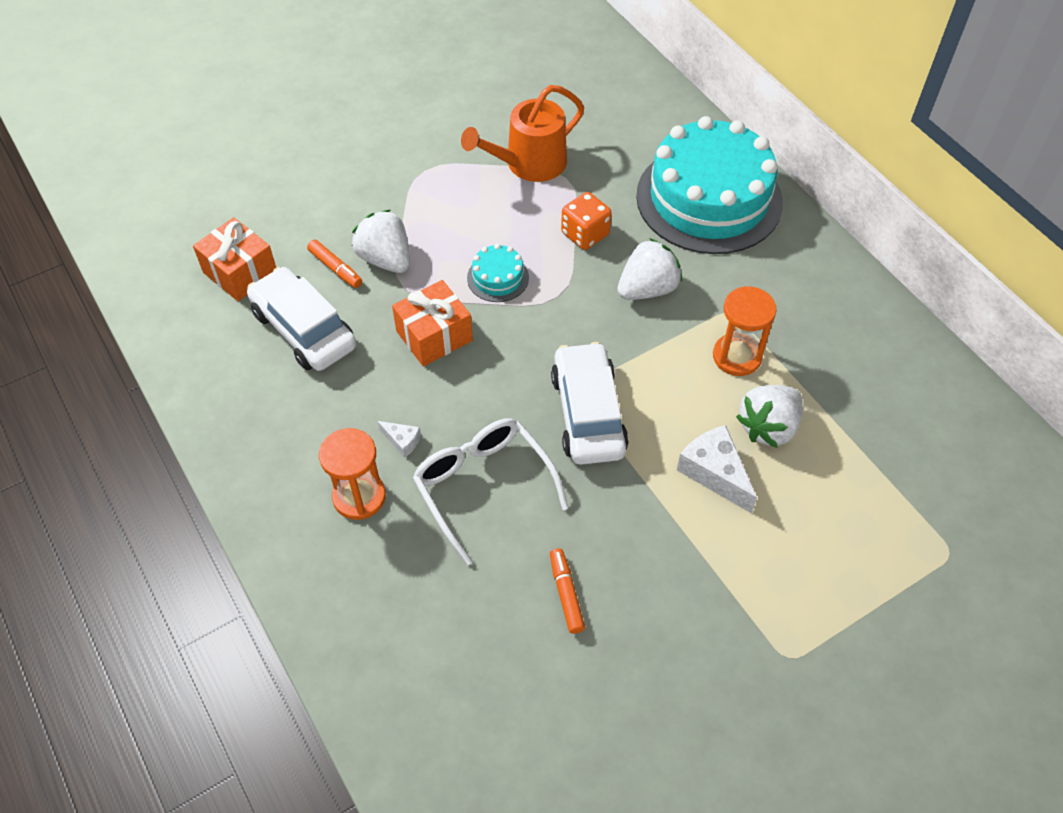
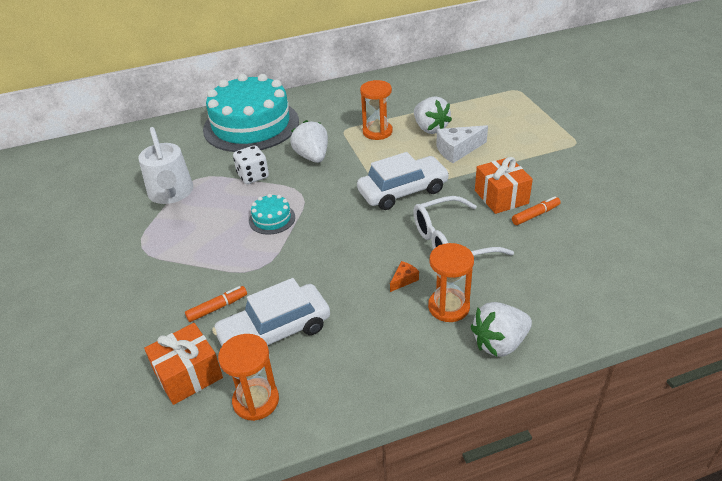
camera: 75 degrees left, 15 degrees down
(210, 337) = (256, 401): none -> orange hourglass
(385, 259) = (223, 276): white strawberry -> white strawberry (499, 343)
(402, 441) = (404, 280): white cheese -> orange cheese
(434, 336) = (312, 255): orange gift -> orange gift (501, 197)
(529, 163) = (171, 193): orange watering can -> white watering can
(566, 594) = (535, 215): orange marker -> orange marker turned 150 degrees clockwise
(585, 234) = (253, 176): orange dice -> white dice
(588, 413) = (403, 191): white car -> white car turned 150 degrees clockwise

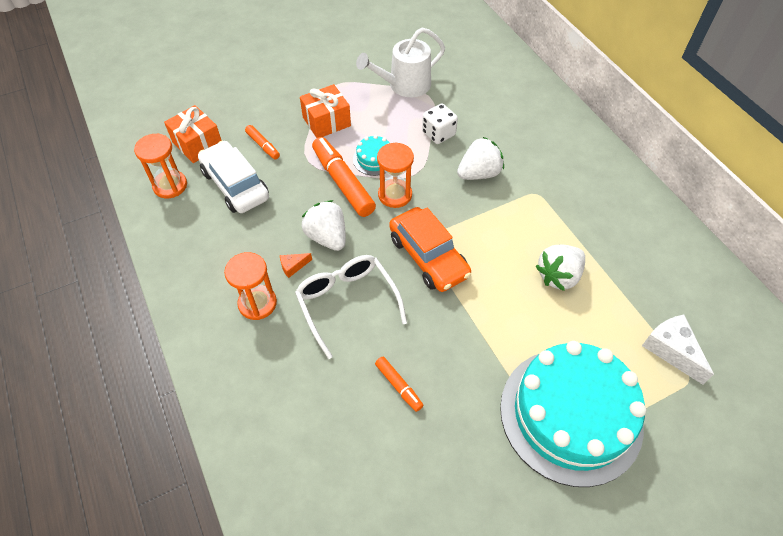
camera: 80 degrees right, 15 degrees up
(251, 125) = (527, 116): turquoise cake -> turquoise cake (571, 415)
(297, 242) = (343, 182): none -> orange marker
(377, 132) = (539, 224): orange hourglass -> orange hourglass (395, 195)
(403, 191) = (428, 256): white car -> orange car
(404, 280) = (293, 266): orange cheese -> orange cheese turned 120 degrees clockwise
(457, 150) = (516, 306): white cheese -> white cheese (671, 350)
(499, 343) = (211, 344): white strawberry -> white strawberry (327, 237)
(501, 197) = (428, 351): orange gift -> orange gift (326, 122)

